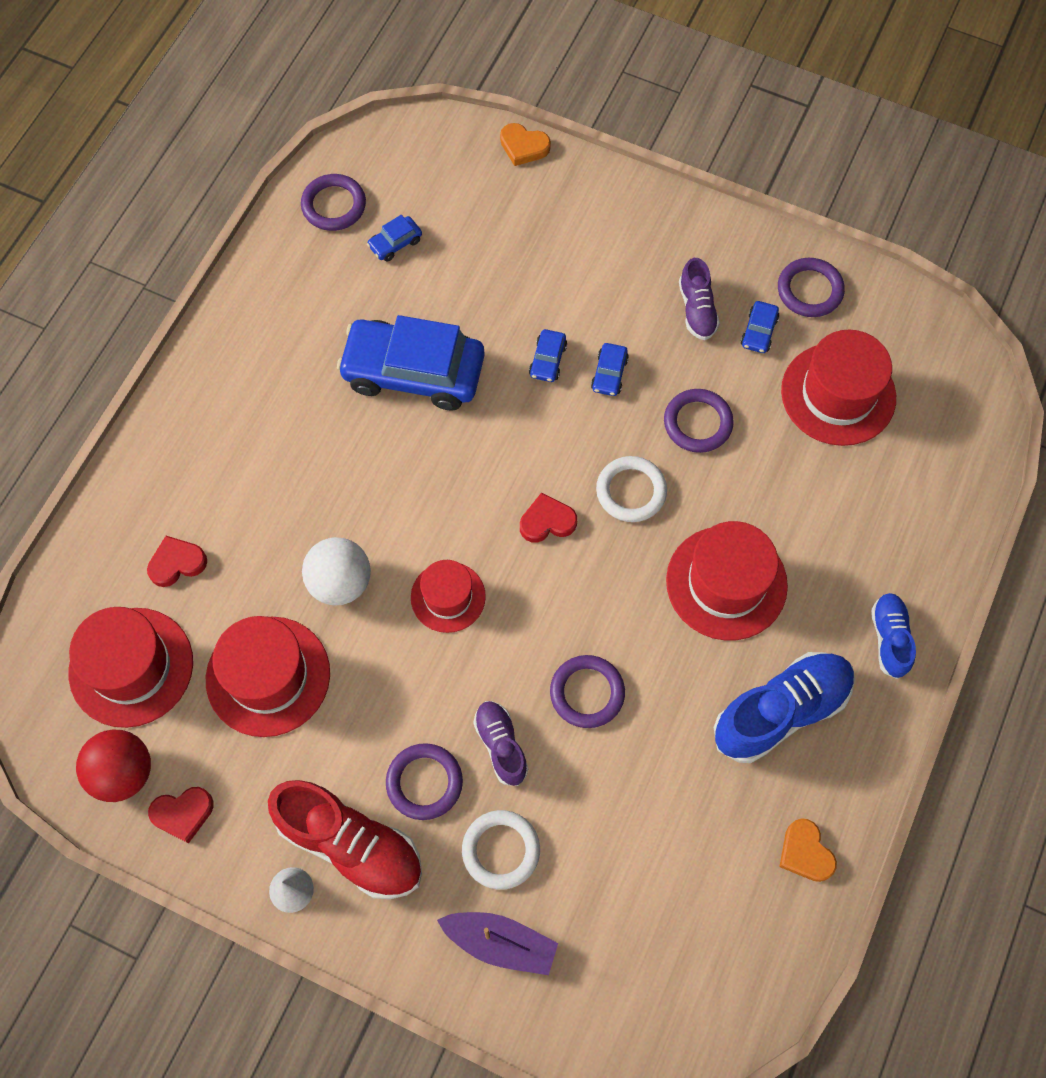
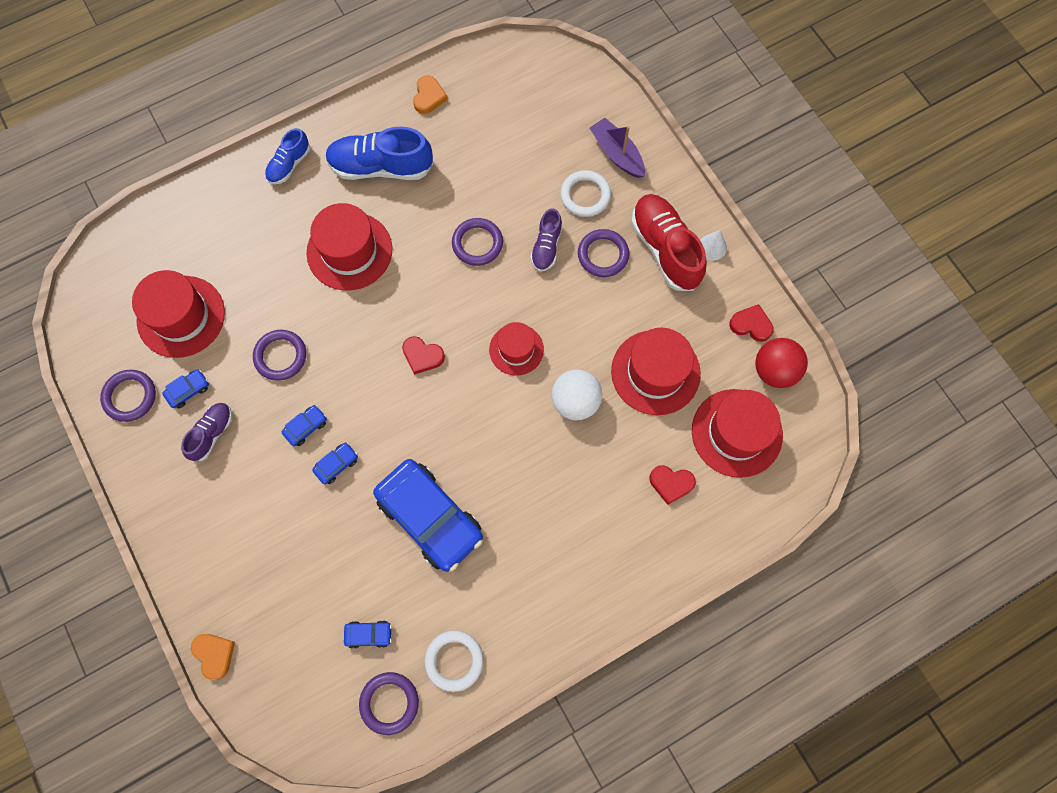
camera: 145 degrees left, 5 degrees up
(631, 491) = (357, 341): white ring -> white ring (454, 660)

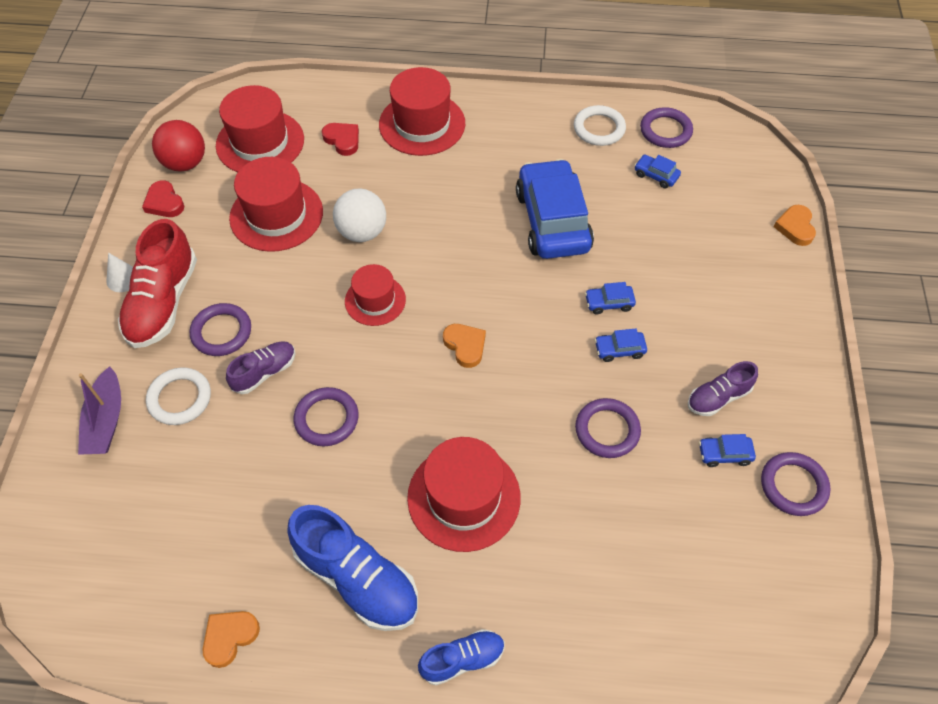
camera: 145 degrees left, 15 degrees down
(181, 316) = (697, 542): red hat -> red hat (422, 124)
(422, 356) = (465, 346): red heart -> orange heart

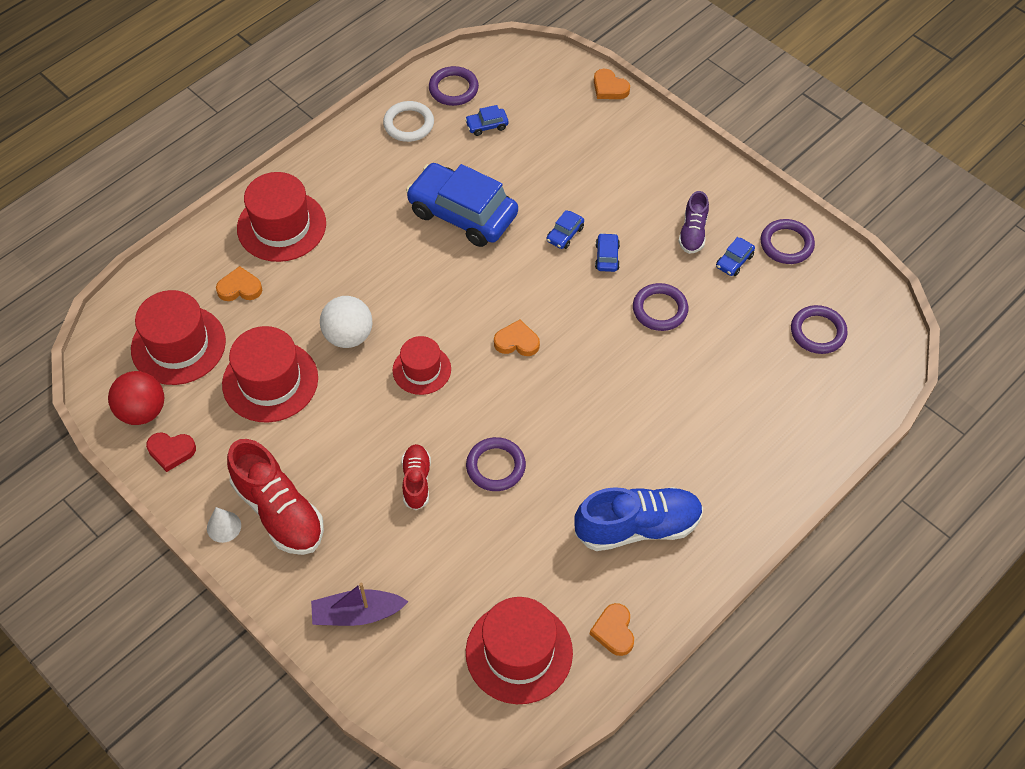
camera: 50 degrees left, 0 degrees up
(106, 421) = (357, 614): purple boat -> purple boat turned 135 degrees clockwise
(180, 398) = (385, 551): white ring -> none
(221, 332) = (350, 487): purple ring -> purple ring (818, 332)
(265, 372) = (416, 481): purple shoe -> red shoe
(342, 140) = (240, 288): red heart -> orange heart
(462, 659) = (745, 503): blue shoe -> none
(464, 497) = (634, 425): red hat -> red hat (519, 652)
(619, 350) = (607, 257): blue car -> blue car turned 150 degrees clockwise

